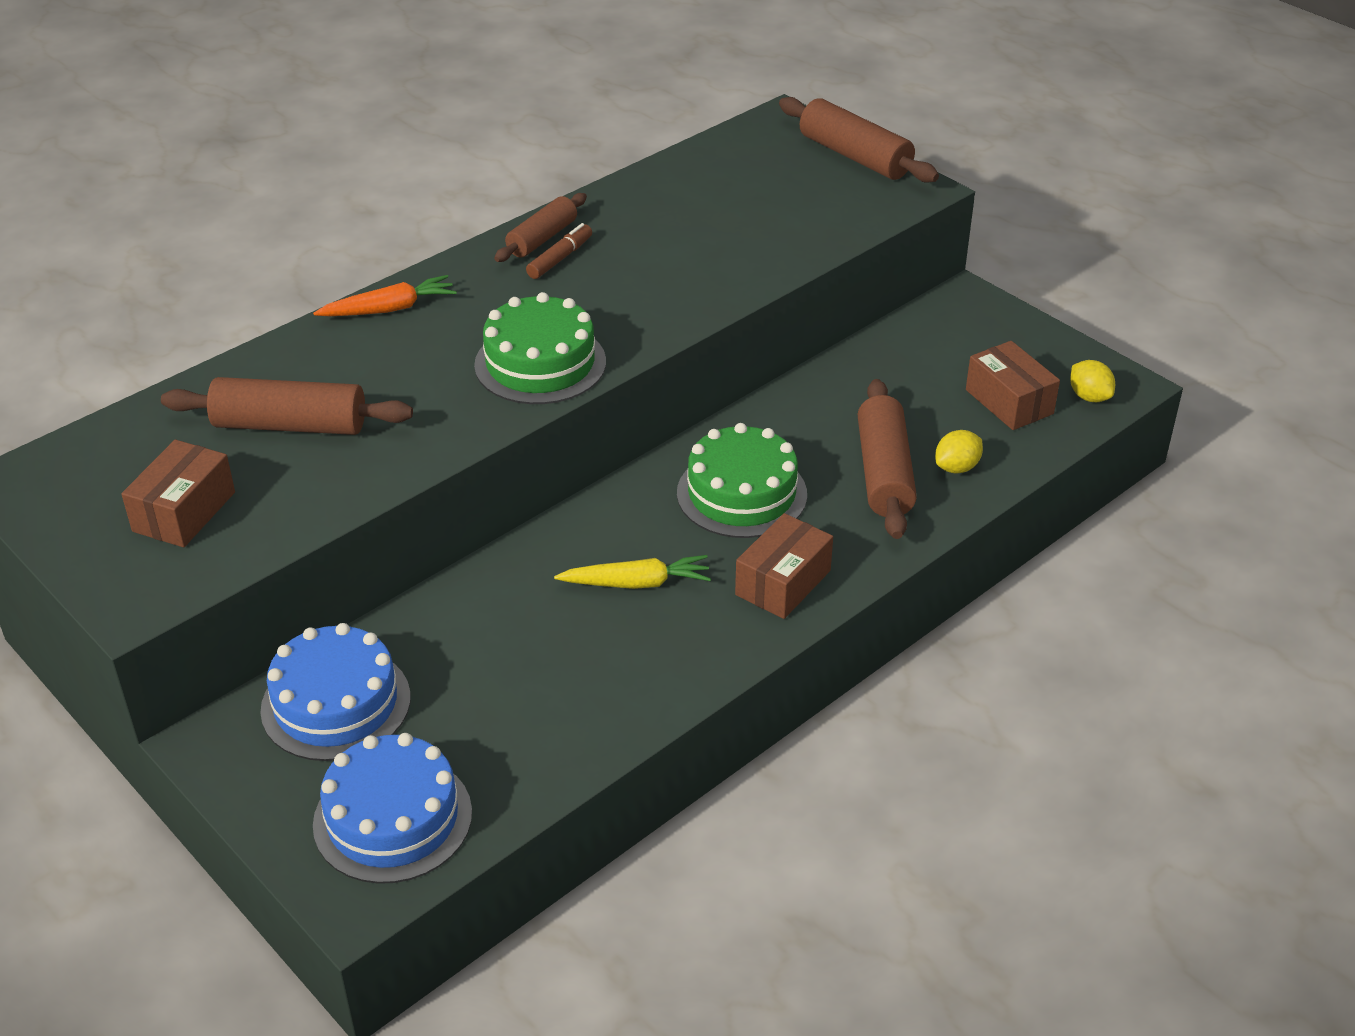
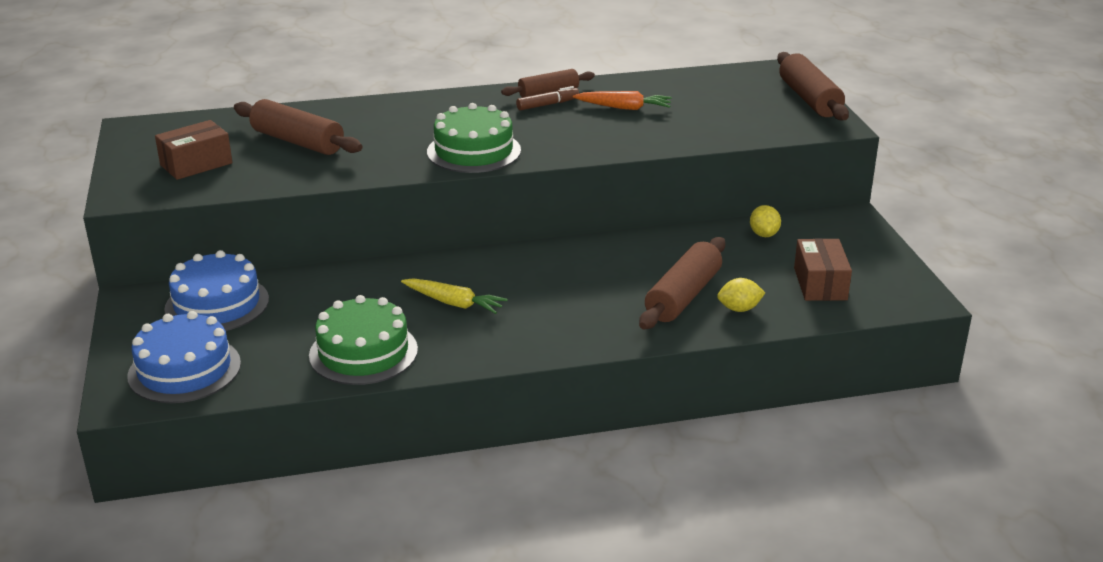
camera: 30 degrees right, 10 degrees down
(389, 309) = (417, 104): orange carrot -> orange carrot (624, 108)
(741, 494) = (572, 278): green cake -> green cake (363, 352)
(783, 583) = (547, 333): brown box -> none
(1089, 397) = (887, 298): yellow lemon -> yellow lemon (764, 234)

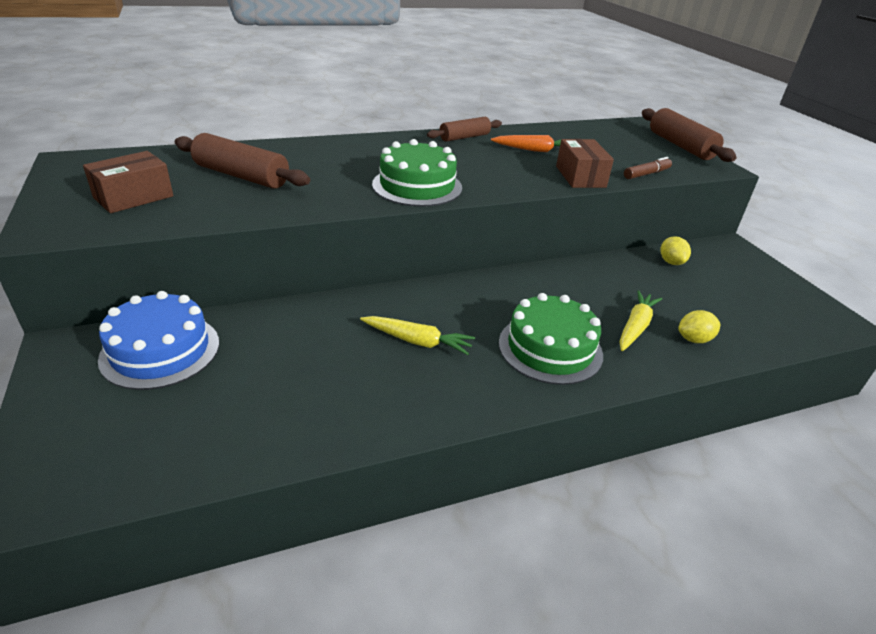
camera: 10 degrees left, 5 degrees up
(184, 369) = (116, 445): blue cake -> none
(363, 352) = (333, 409): green cake -> green cake (550, 348)
(548, 105) = (468, 147): brown marker -> brown marker (646, 174)
(683, 296) = (635, 327): brown rolling pin -> yellow carrot
(820, 284) = (748, 310): brown box -> brown box (580, 176)

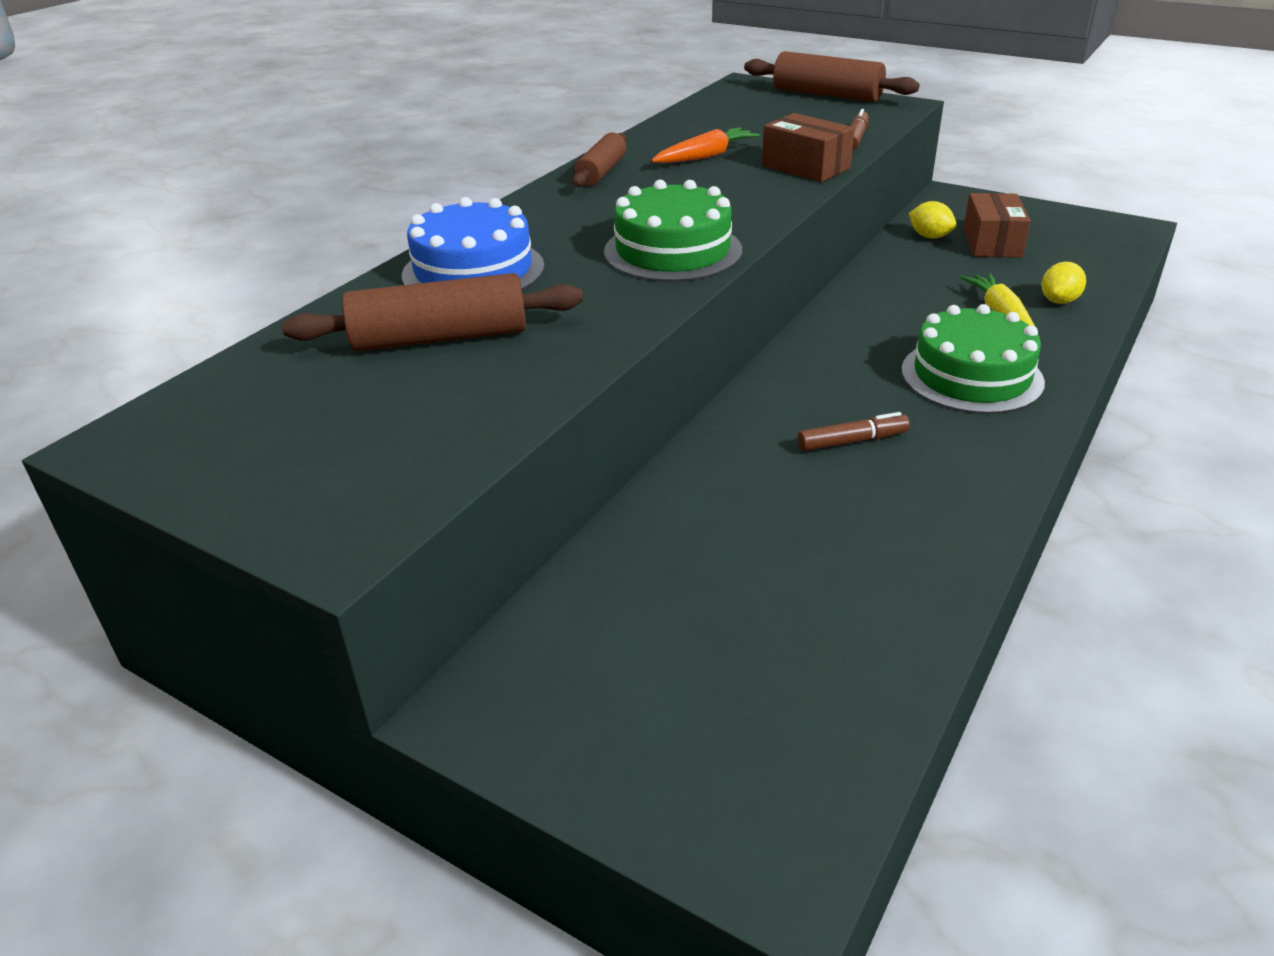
camera: 35 degrees left, 0 degrees up
(134, 197) = (356, 435): brown box -> brown box (992, 243)
(160, 350) = (605, 627): blue cake -> blue cake (473, 270)
(417, 341) = (852, 441): yellow carrot -> brown marker

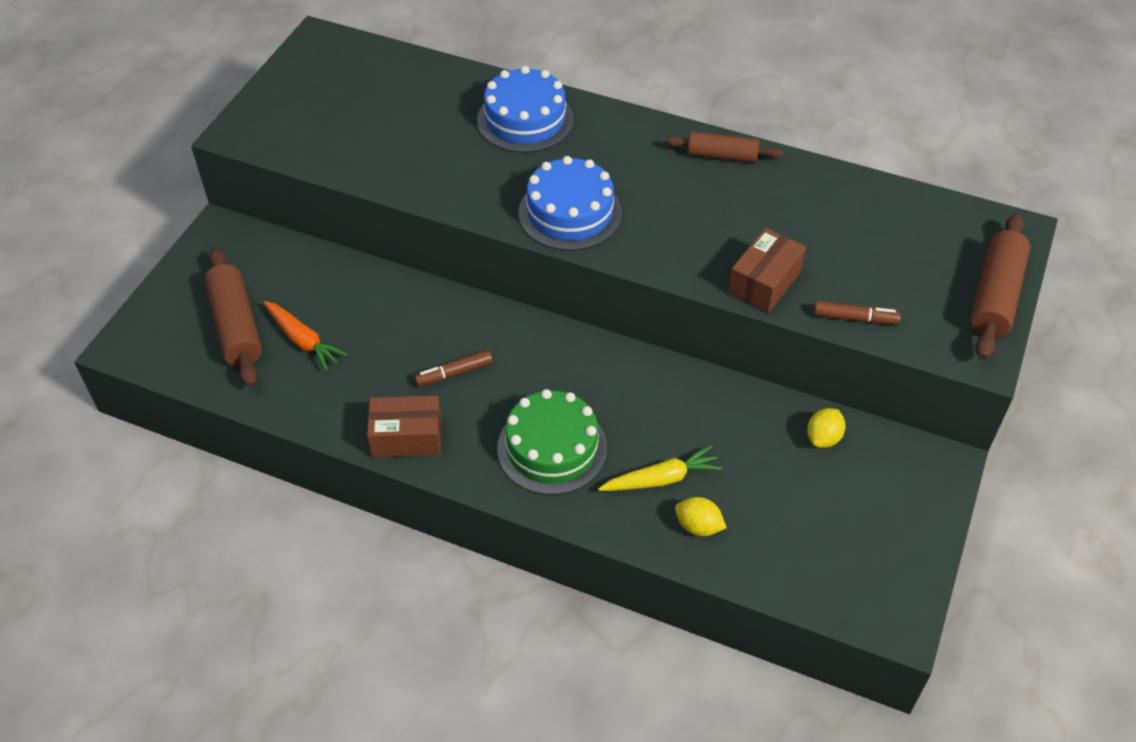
camera: 80 degrees right, 15 degrees up
(440, 338) = (431, 124): brown rolling pin -> brown rolling pin (236, 326)
(673, 251) = (570, 213): green cake -> blue cake
(705, 156) = (776, 215): orange carrot -> orange carrot (303, 340)
(852, 441) = (454, 373): brown marker -> brown marker turned 90 degrees clockwise
(992, 243) = (821, 488): brown box -> brown box (407, 437)

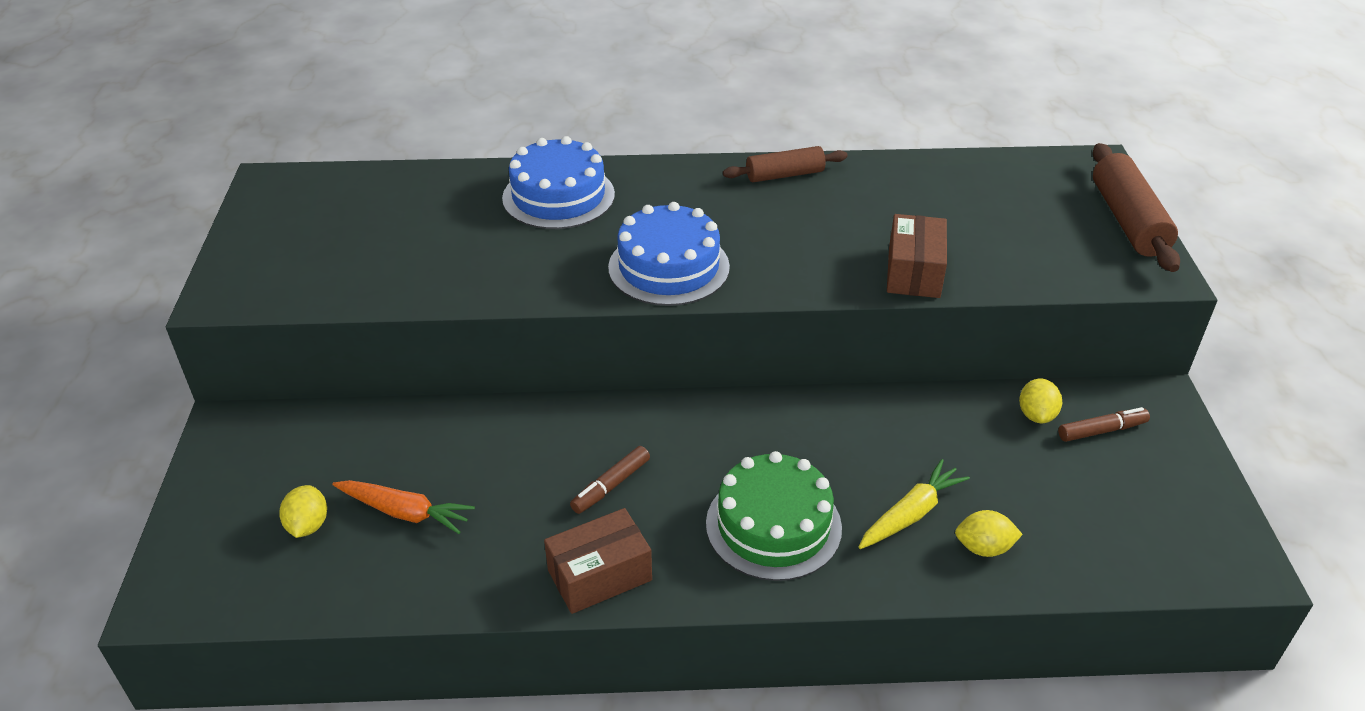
camera: 25 degrees left, 10 degrees down
(236, 326) = (308, 525): brown rolling pin -> yellow lemon
(855, 318) = (1023, 277): brown marker -> brown marker (1102, 431)

